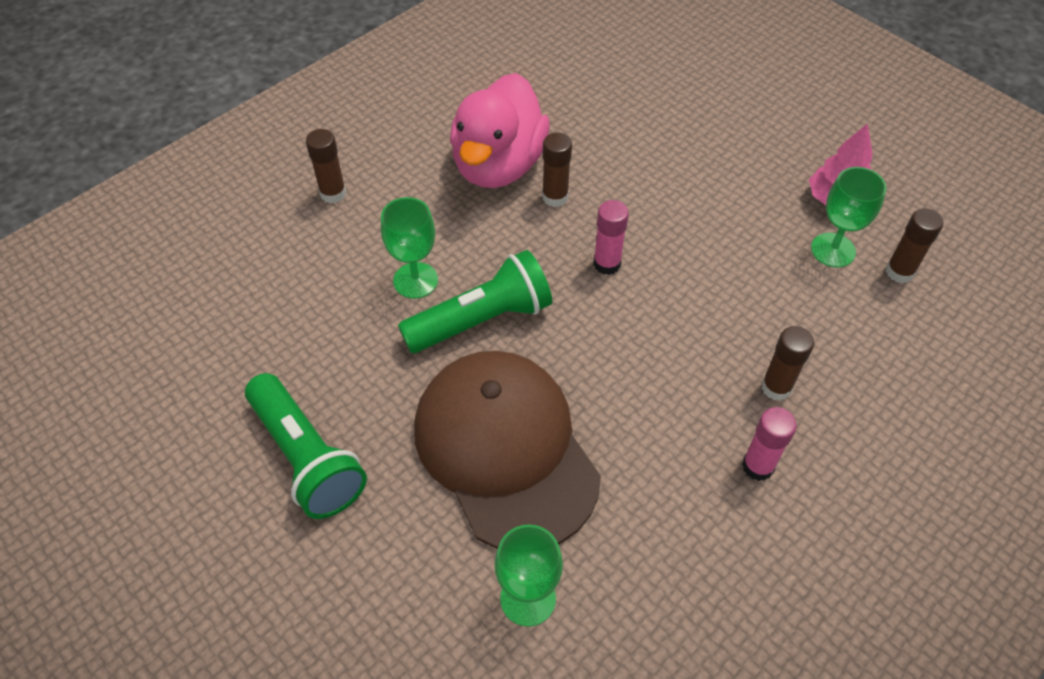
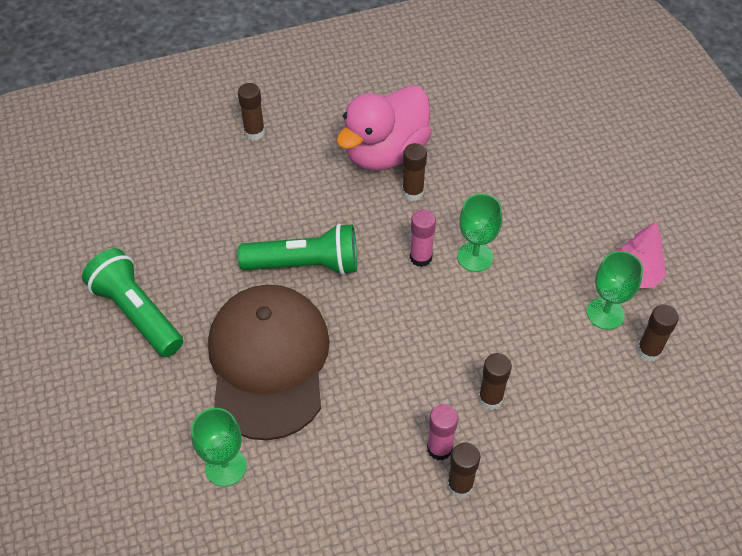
camera: 25 degrees right, 0 degrees up
(307, 457) = (137, 313): green flashlight -> green flashlight turned 150 degrees clockwise
(415, 280) = (276, 218): green goblet -> green goblet (475, 257)
(805, 498) = (460, 485): none -> brown glue stick

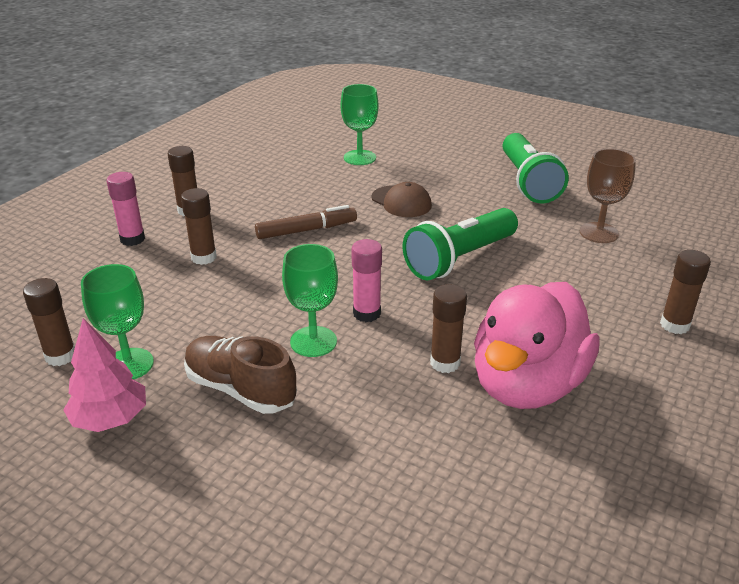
camera: 140 degrees right, 20 degrees down
(137, 313) = (528, 182): green flashlight -> green flashlight turned 75 degrees clockwise
(178, 222) = (599, 233): none -> brown goblet
(268, 362) = (401, 202): brown cap -> brown cap, size x0.42
(382, 378) = (306, 230): none -> brown marker
(385, 152) = (527, 385): pink duck -> pink duck turned 150 degrees counterclockwise
(439, 448) = (221, 219): pink glue stick -> pink glue stick (132, 239)
(546, 249) = (240, 389): none -> brown shoe

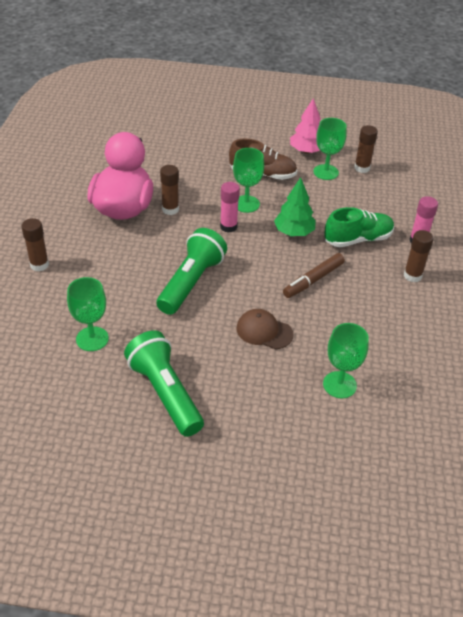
camera: 155 degrees right, 10 degrees up
(204, 257) = (357, 239): brown glue stick -> green shoe
(278, 285) = (294, 232): none -> green tree
(599, 233) = (92, 339): brown goblet -> green goblet

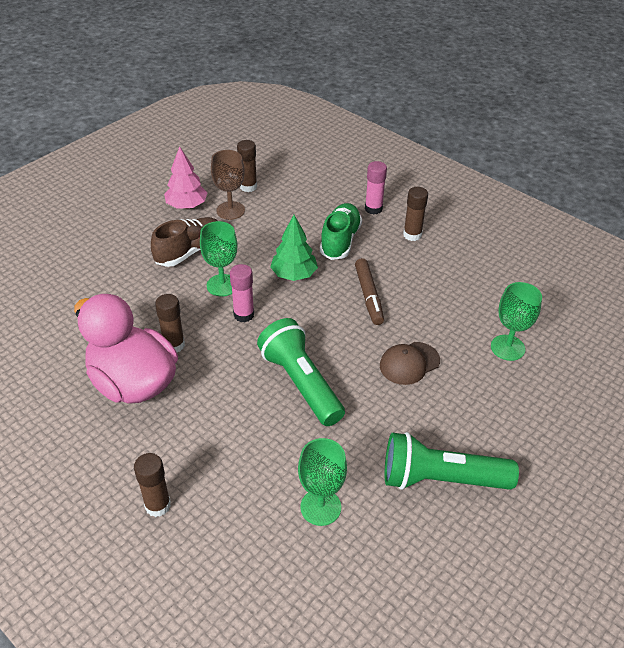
camera: 55 degrees left, 0 degrees up
(326, 172) = (230, 210): green goblet -> brown goblet

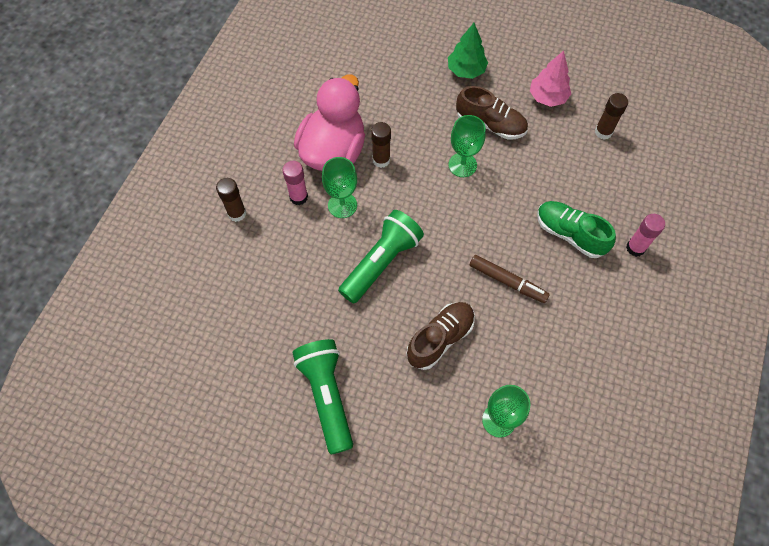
camera: 70 degrees right, 20 degrees up
(230, 210) = (561, 132): brown goblet -> none
(244, 315) = (436, 194): pink glue stick -> pink glue stick (298, 197)
(294, 275) = (503, 213): green tree -> green tree (466, 70)
(320, 507) = (271, 316): green goblet -> green goblet (342, 205)
(340, 241) = (570, 234): green shoe -> green shoe turned 135 degrees counterclockwise
(368, 296) = (507, 281): brown marker -> brown marker turned 120 degrees counterclockwise
(409, 363) = (440, 339): brown cap -> brown shoe
(412, 235) = (615, 294): brown glue stick -> none

